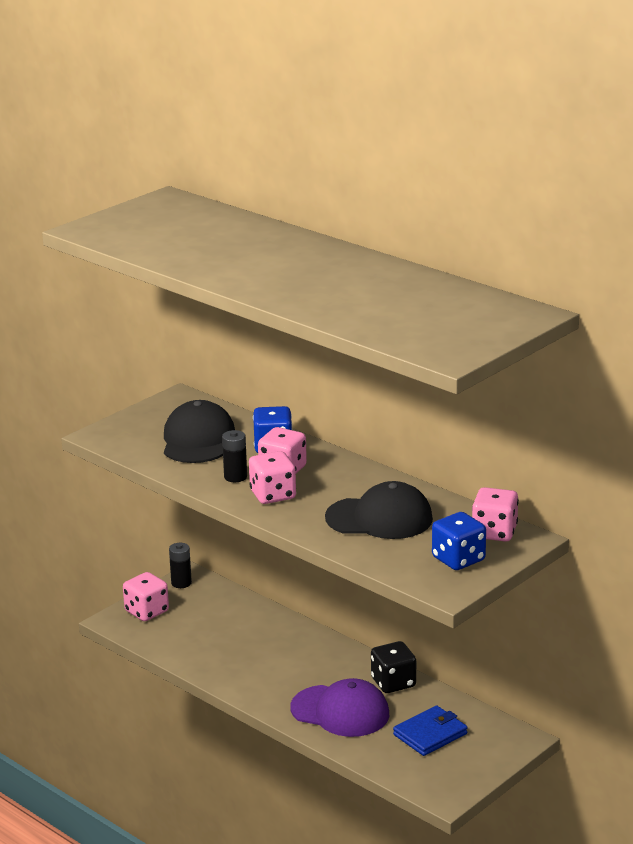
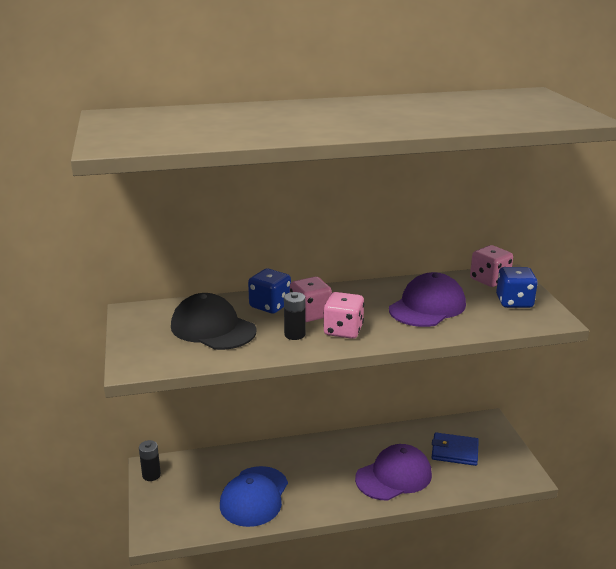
camera: 55 degrees left, 0 degrees up
(146, 611) = (164, 510): pink dice -> none
(216, 647) = (254, 496): none -> blue cap
(379, 518) = (427, 307): black cap -> purple cap
(393, 683) = (383, 439): black dice -> none
(430, 734) = (454, 451): blue wallet -> blue wallet turned 75 degrees counterclockwise

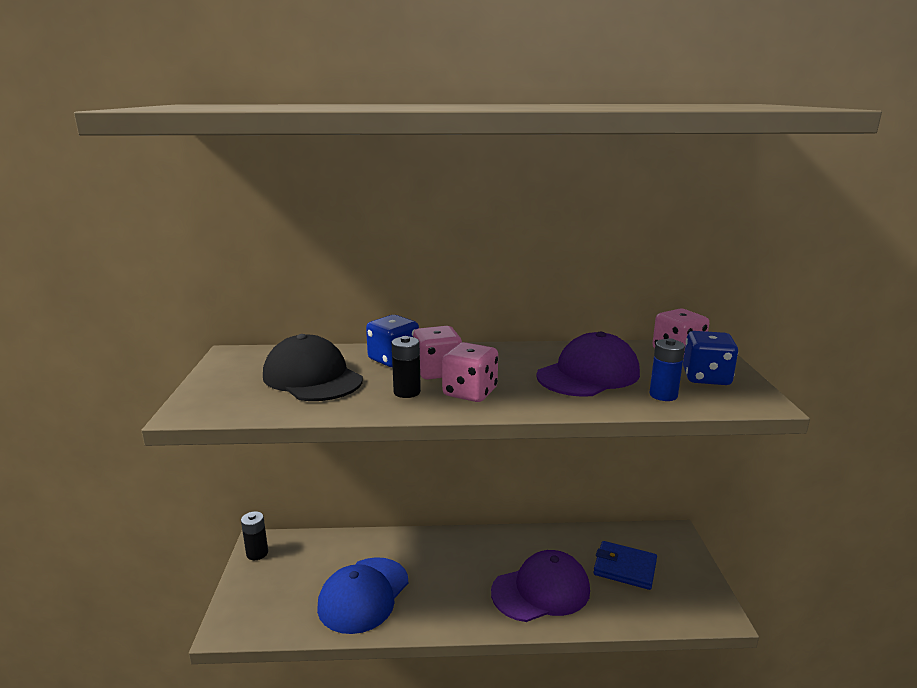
camera: 10 degrees right, 5 degrees down
(486, 320) = (663, 395): none -> blue battery

